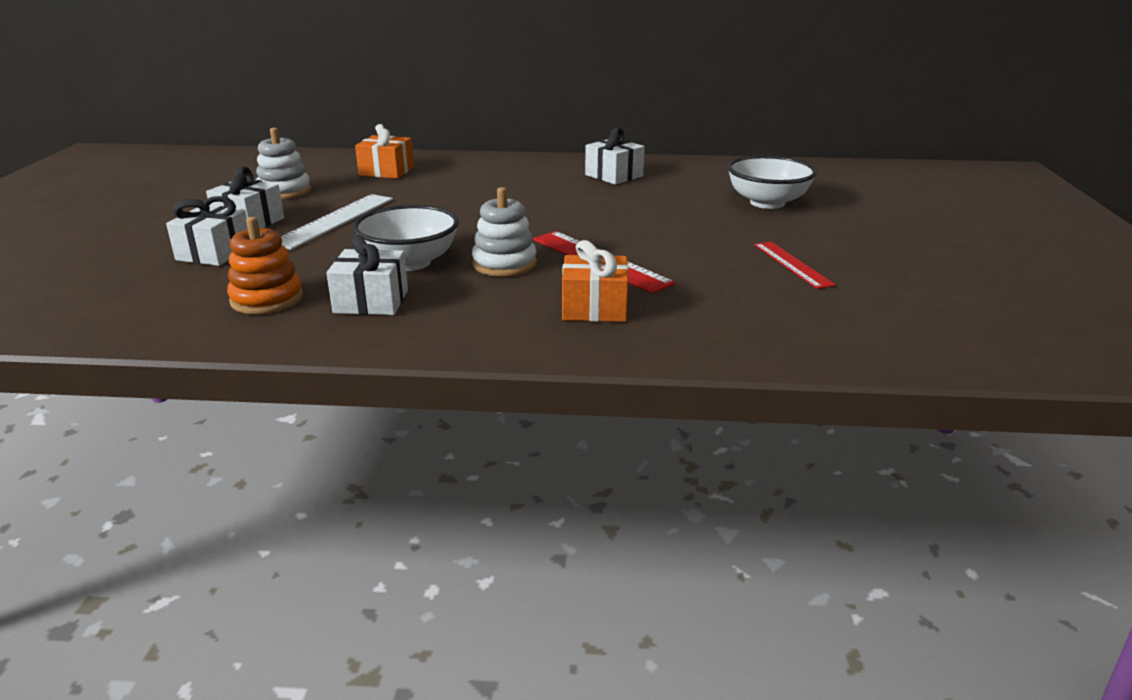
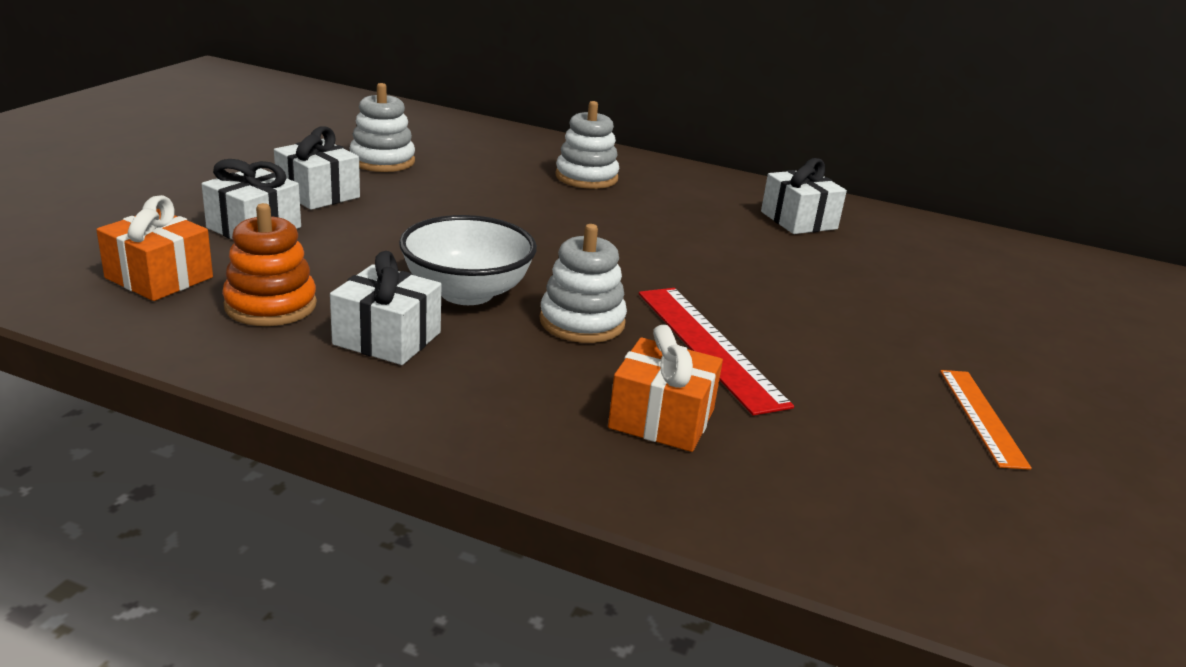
camera: 15 degrees right, 0 degrees up
(334, 221) = (414, 213): white ruler -> none
(386, 171) = (516, 157): orange gift -> orange gift (159, 278)
(448, 175) = (586, 177): none -> white stacking toy
(767, 203) = (994, 307): white bowl -> none
(792, 264) = (982, 417): red ruler -> orange ruler

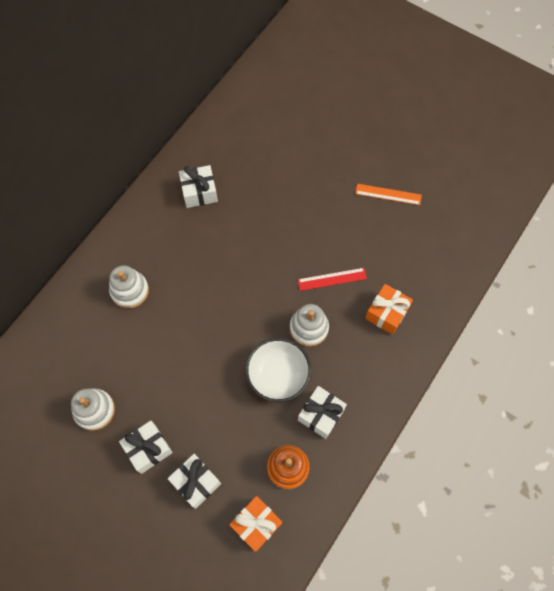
camera: 75 degrees left, 40 degrees up
(708, 346) = (332, 279): red ruler -> red ruler, size x0.65

